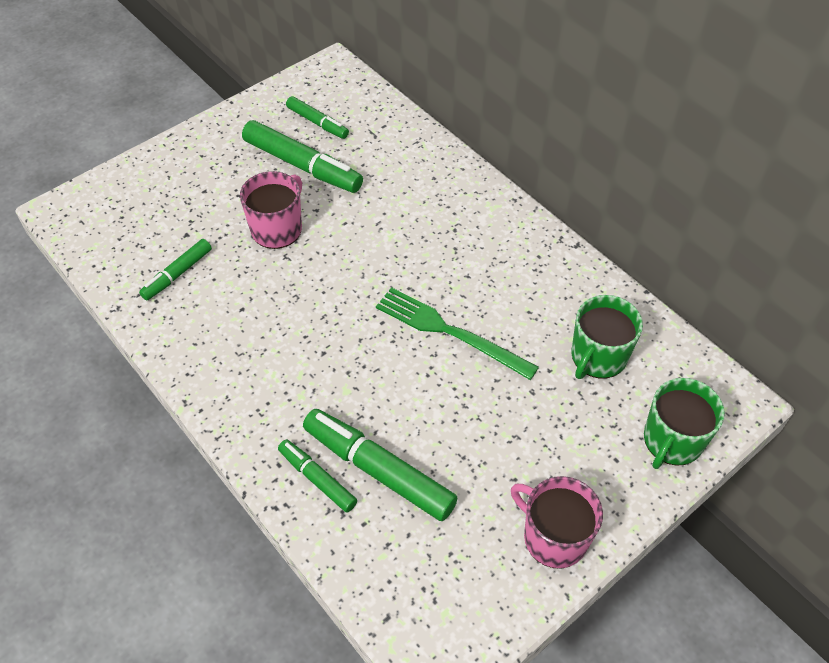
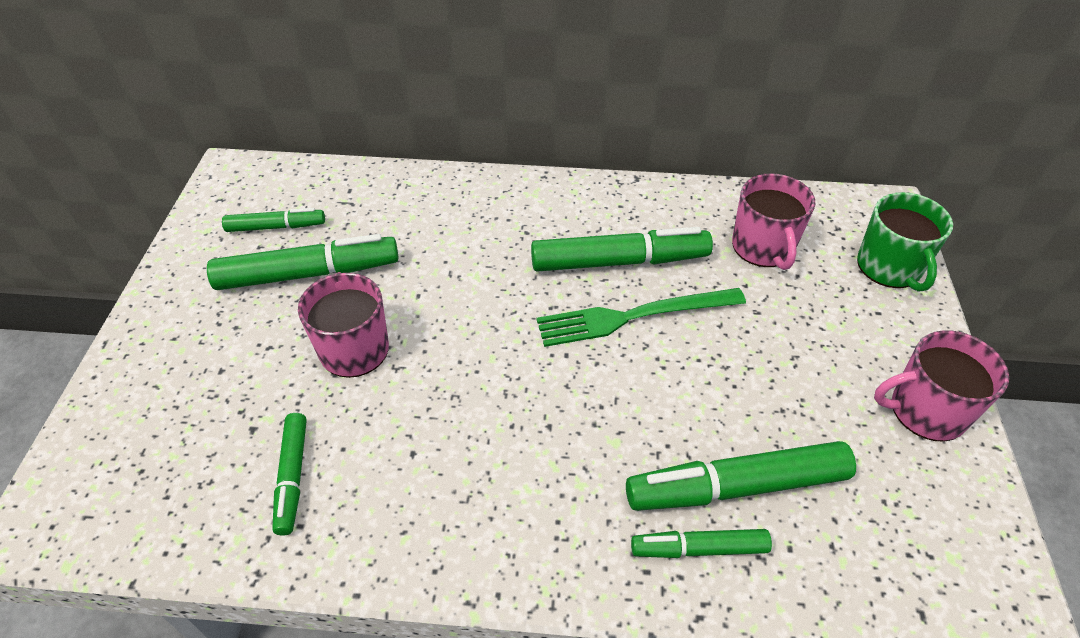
camera: 45 degrees left, 5 degrees down
(487, 292) = (619, 261): none -> green marker
(598, 357) = (763, 247): green mug -> pink mug

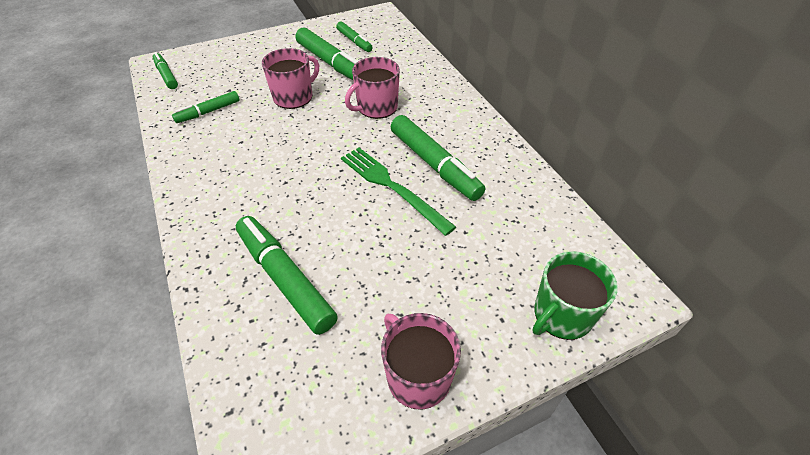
camera: 60 degrees right, 0 degrees up
(699, 548) = (231, 274): green marker -> green marker (166, 75)
(763, 247) = (512, 230): pink mug -> pink mug (376, 107)

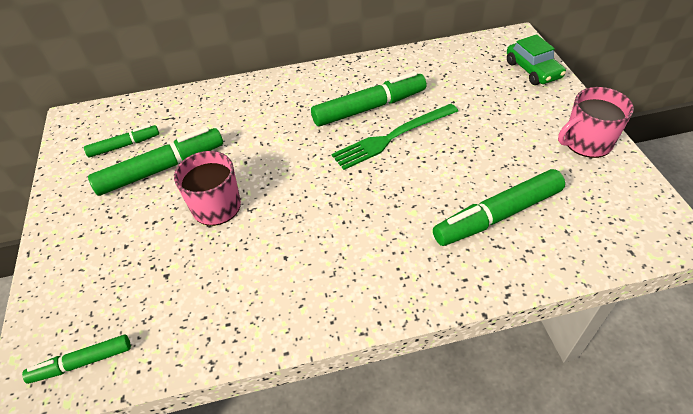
camera: 75 degrees left, 0 degrees up
(208, 112) = (208, 296): green marker -> none
(376, 107) = (267, 137): pink mug -> none
(561, 315) = (533, 70): green mug -> green car

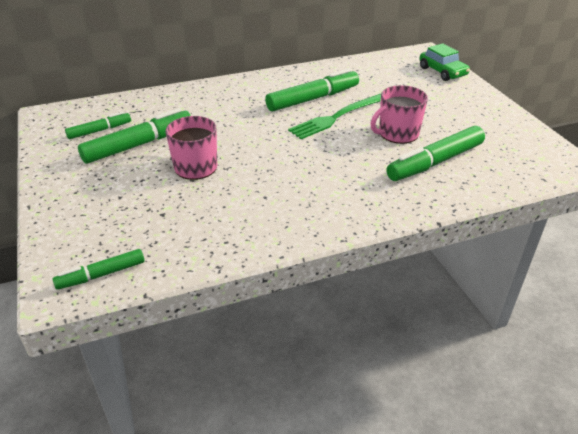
camera: 10 degrees left, 10 degrees down
(586, 142) = (495, 115): pink mug -> pink mug (397, 134)

